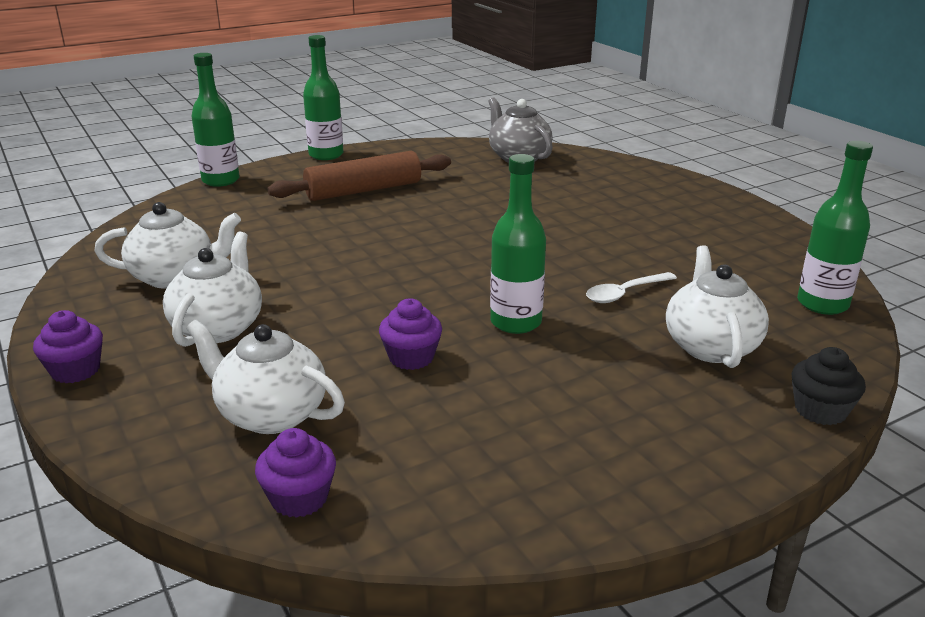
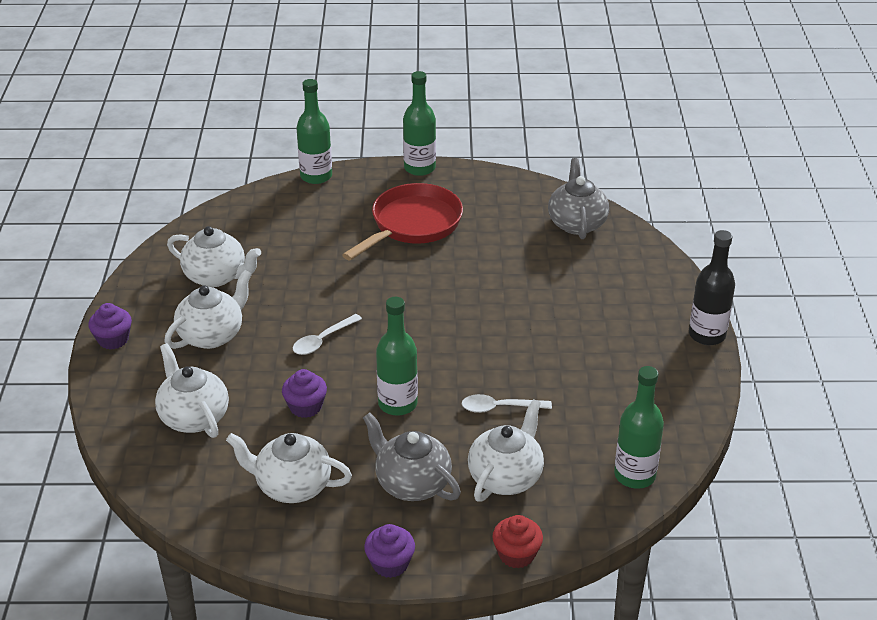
camera: 30 degrees right, 10 degrees up
(299, 498) = (168, 480): purple cupcake -> purple cupcake (390, 564)
(363, 190) = (412, 225): brown rolling pin -> red pan
(365, 295) = (322, 340): none -> white spoon
(483, 441) = (292, 486): none -> white teapot
(622, 386) = (411, 483): none -> grey teapot
(727, 195) = (707, 335): none -> black bottle
(820, 410) = (516, 554): black cupcake -> red cupcake

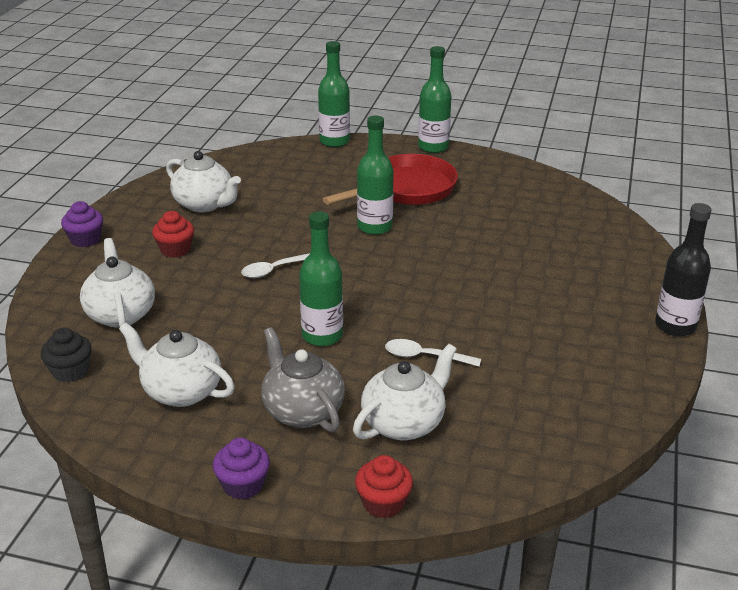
camera: 15 degrees right, 5 degrees down
(176, 486) = (70, 371): none -> black cupcake
(212, 335) = (175, 249): white teapot -> red cupcake
(305, 407) = (230, 323): purple cupcake -> none
(576, 223) = (569, 209): grey teapot -> none
(634, 475) = (547, 447): green bottle -> green bottle (374, 227)

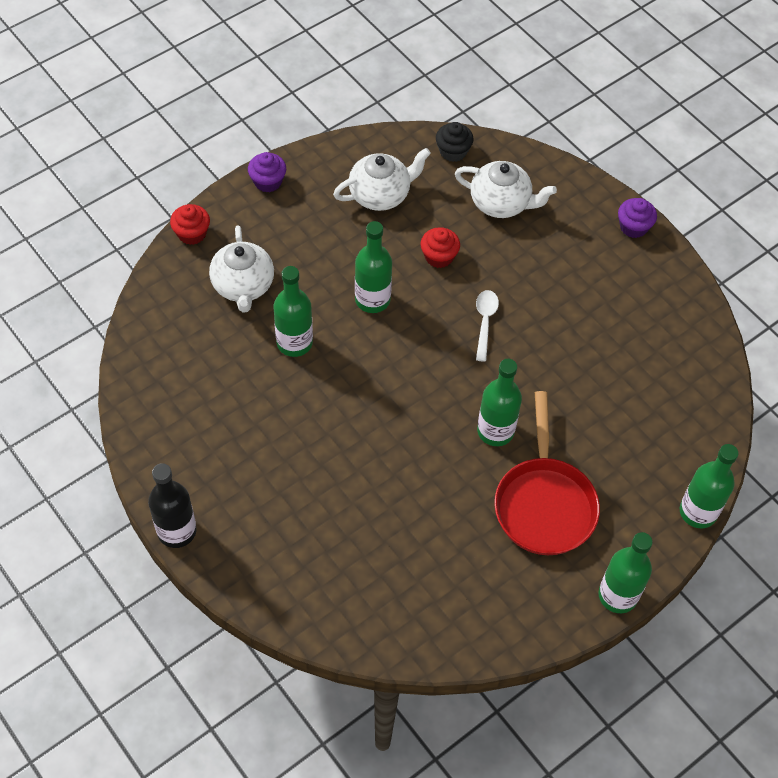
camera: 125 degrees right, 25 degrees up
(175, 249) = (570, 275): red cupcake -> red cupcake (439, 256)
(205, 204) = (636, 332): white teapot -> none
(302, 411) = (304, 243): grey teapot -> none
(425, 356) = (294, 343): white spoon -> green bottle

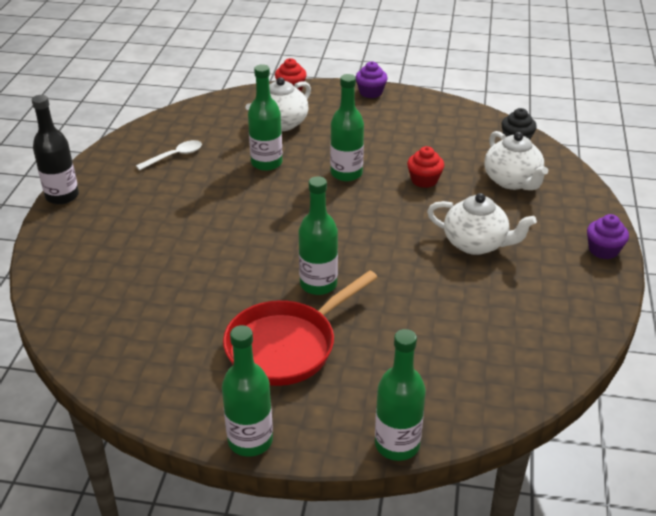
camera: 50 degrees right, 20 degrees down
(381, 194) = (432, 133): white teapot -> white teapot (476, 244)
(485, 322) = (403, 228): white spoon -> white spoon (174, 156)

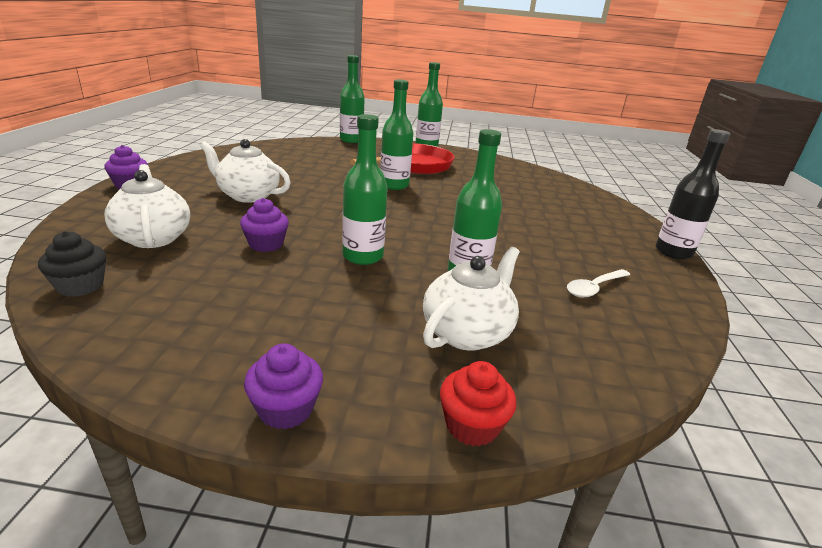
camera: 175 degrees right, 10 degrees down
(424, 180) = (266, 244): red cupcake -> purple cupcake

